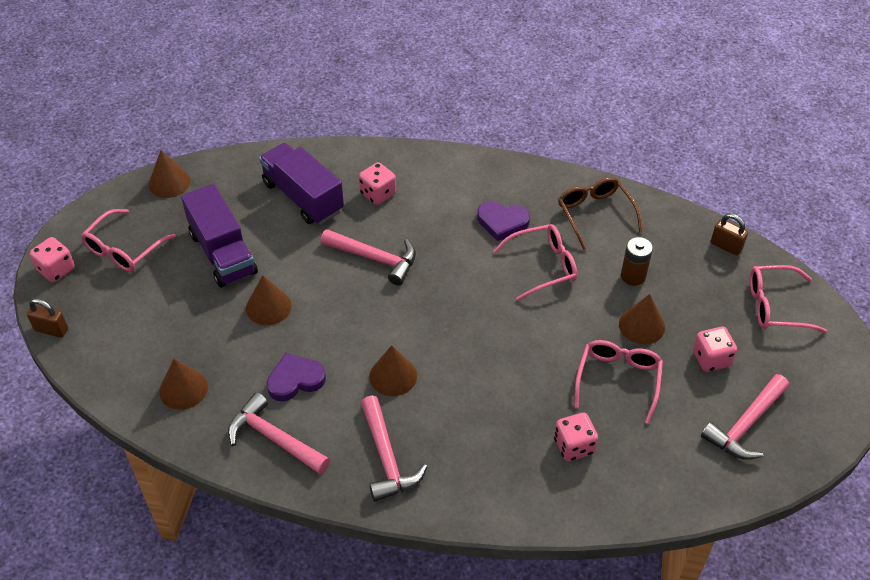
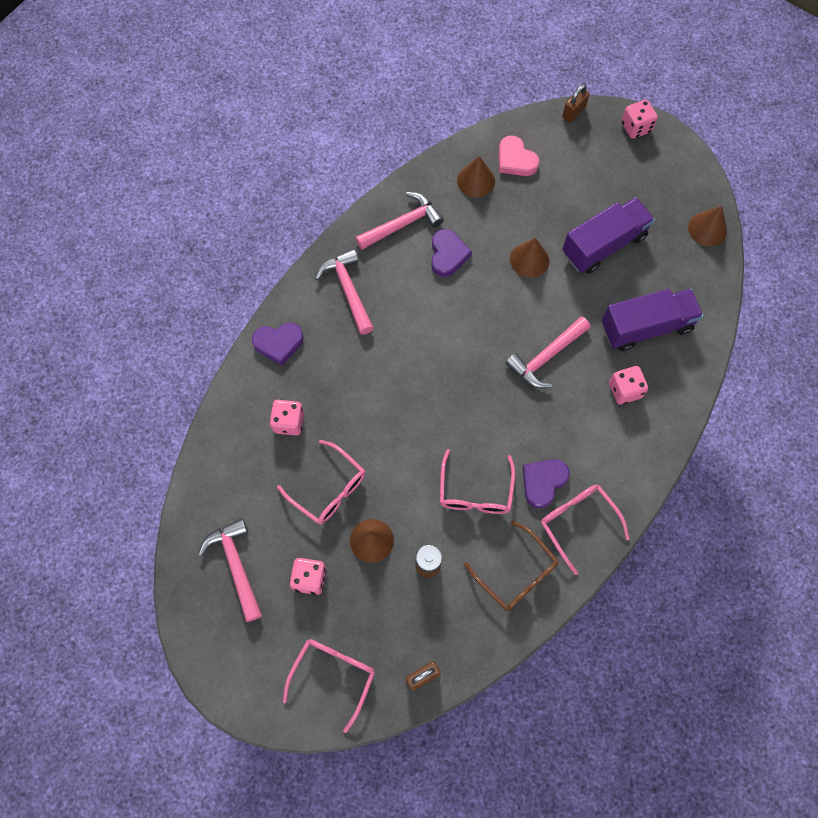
camera: 115 degrees right, 20 degrees up
(124, 249) = (639, 177): pink glasses -> pink glasses (578, 523)
(139, 361) = (515, 160): none -> pink heart
(223, 253) = (603, 245): purple truck -> purple truck turned 150 degrees clockwise
(387, 458) = (348, 290): pink hammer -> pink hammer turned 60 degrees clockwise
(393, 376) = (418, 322): brown cone -> none
(490, 498) = (278, 343): none -> purple heart
(595, 214) = (516, 573): brown glasses -> brown glasses turned 45 degrees clockwise

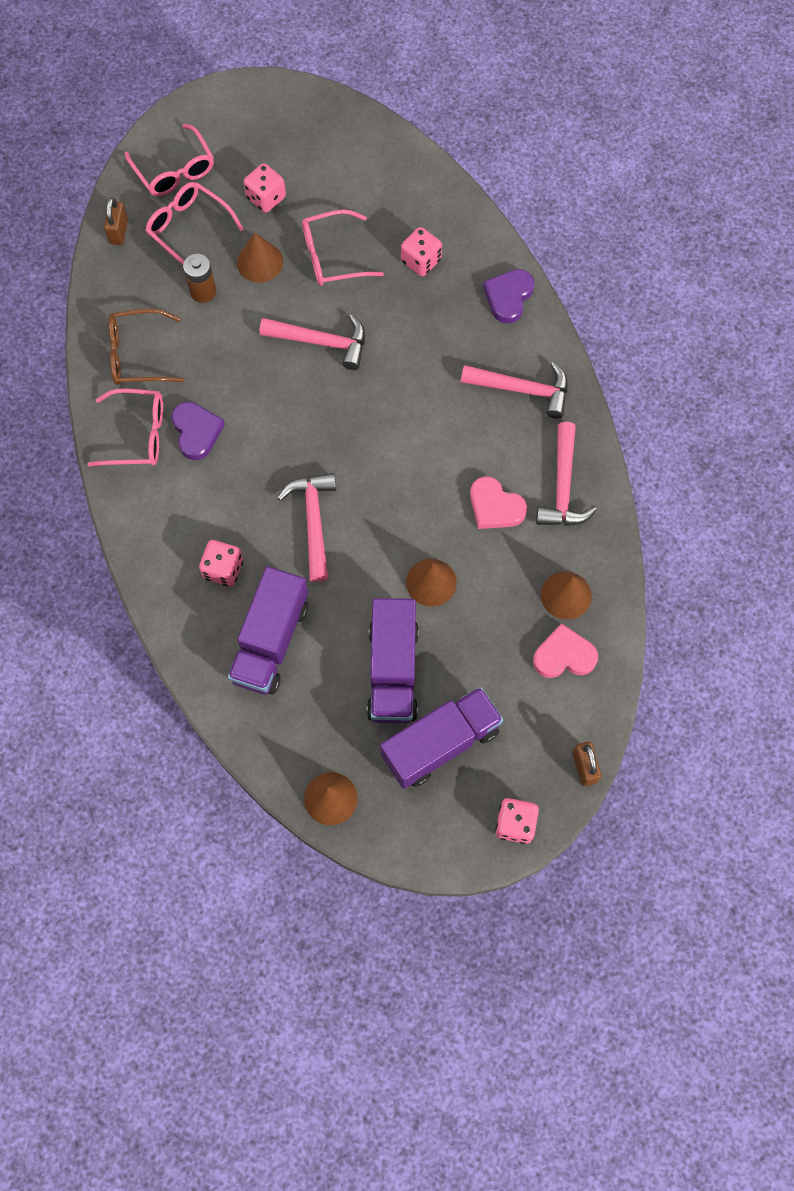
camera: 125 degrees right, 0 degrees up
(236, 565) = (322, 152): pink hammer -> pink hammer (322, 342)
(448, 255) = (495, 507): purple heart -> pink heart
(475, 491) = (235, 370): pink glasses -> pink glasses (189, 229)
(624, 192) = (440, 743): none -> purple truck

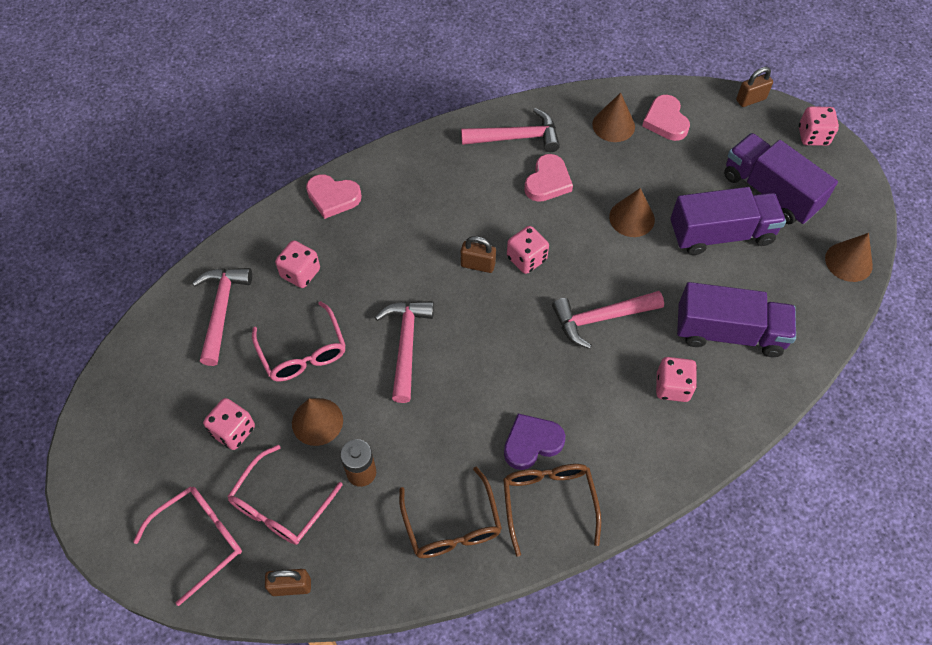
camera: 100 degrees left, 10 degrees down
(137, 434) = (548, 502): pink glasses -> brown glasses
(398, 466) = (526, 259): none -> pink dice
(400, 419) = (478, 265): none -> brown padlock
(508, 297) = (333, 197): purple heart -> pink heart
(522, 390) = (428, 176): pink hammer -> pink hammer (222, 310)

